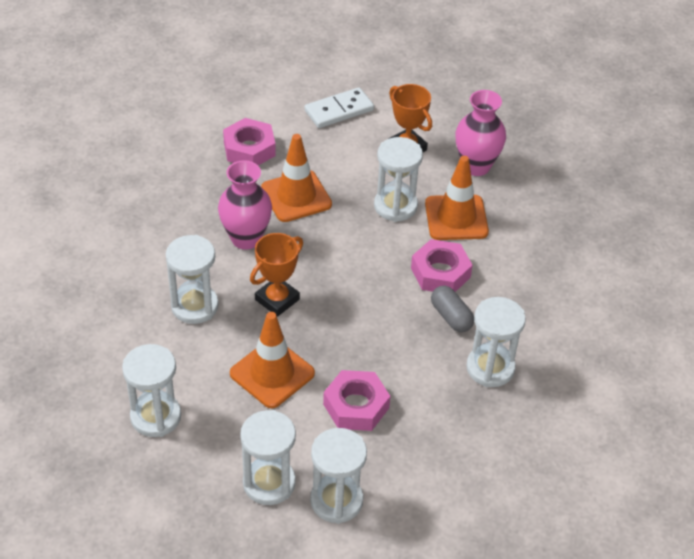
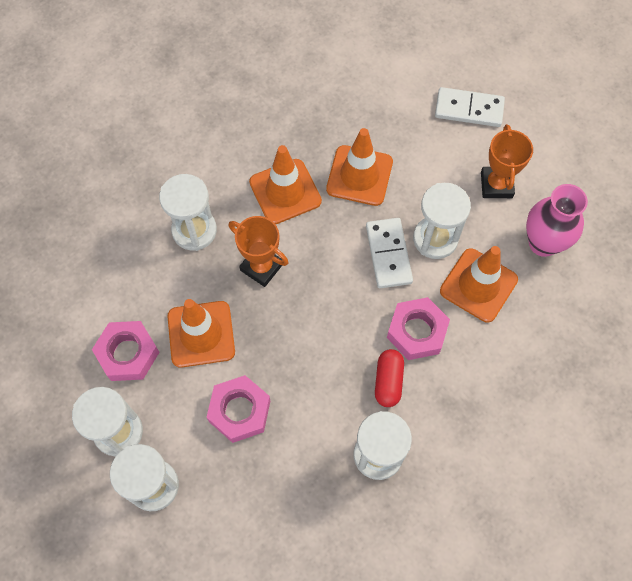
camera: 40 degrees right, 20 degrees up
(156, 417) = (87, 312): white hourglass -> none
(246, 238) = (285, 191): pink vase -> orange traffic cone
(249, 149) = (360, 103): pink nut -> pink nut (128, 353)
(277, 299) = (261, 267): orange trophy -> orange trophy turned 45 degrees clockwise
(370, 235) = (388, 254): none -> white domino
(451, 317) = (388, 381): grey capsule -> red capsule

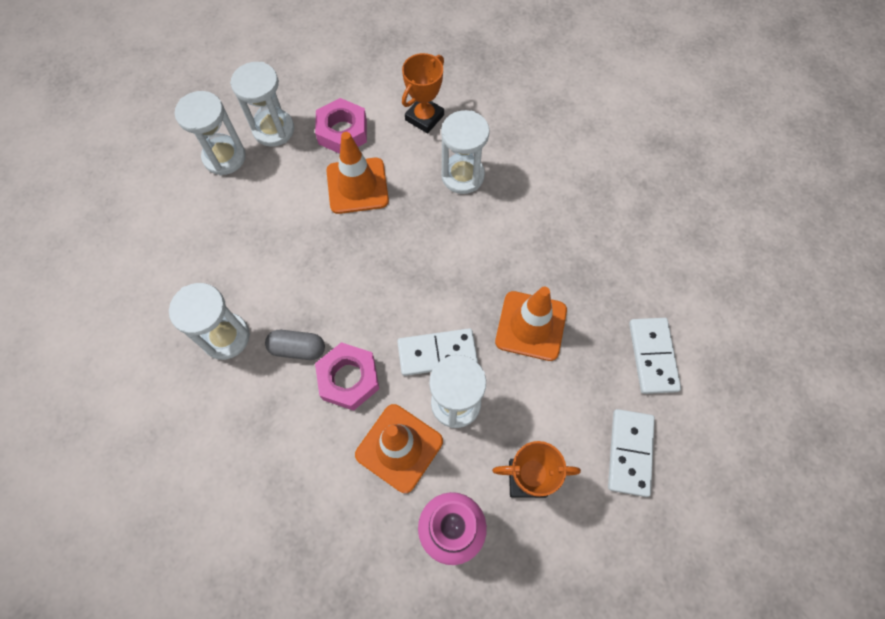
camera: 90 degrees right, 0 degrees up
(239, 411) = (282, 219): pink nut -> none
(261, 267) = (424, 234): orange trophy -> orange trophy (424, 117)
(285, 191) = (508, 253): orange traffic cone -> none
(385, 84) = (653, 356): none -> white domino
(388, 381) = (298, 349): red capsule -> grey capsule

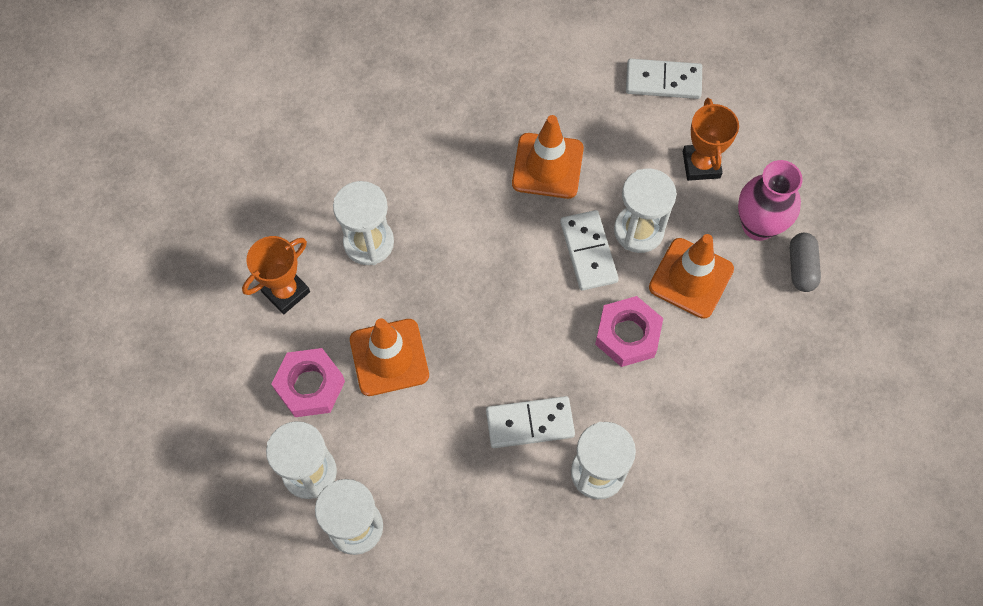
camera: 95 degrees left, 0 degrees up
(298, 349) = (601, 392): grey capsule -> grey capsule (801, 267)
(424, 117) = (285, 291): orange trophy -> orange trophy turned 75 degrees counterclockwise
(653, 356) = (567, 60): white domino -> white domino (530, 423)

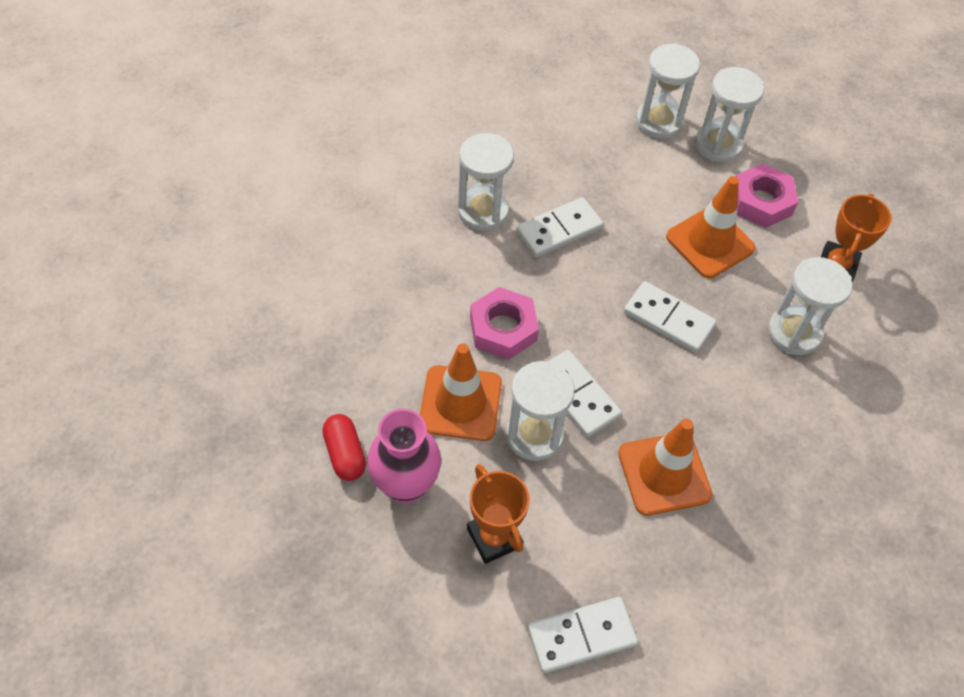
camera: 155 degrees right, 10 degrees down
(473, 293) = (668, 319): none -> white domino
(801, 267) = (345, 454): grey capsule -> red capsule

